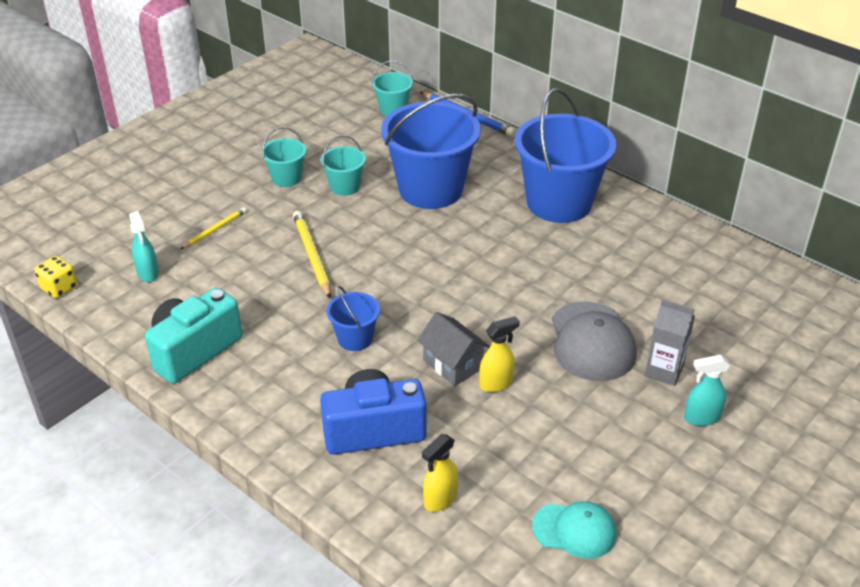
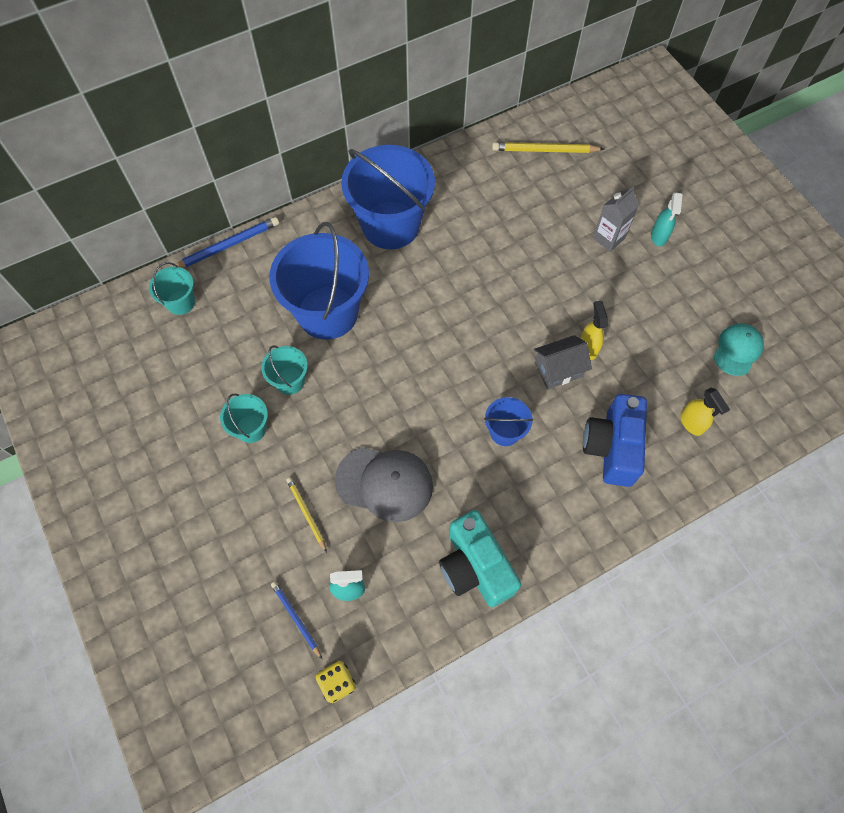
camera: 70 degrees left, 25 degrees up
(113, 249) = (296, 618): none -> blue pencil
(312, 256) = (382, 436): yellow pencil -> yellow pencil (545, 150)
(592, 341) = (564, 269): grey cap -> grey cap (384, 483)

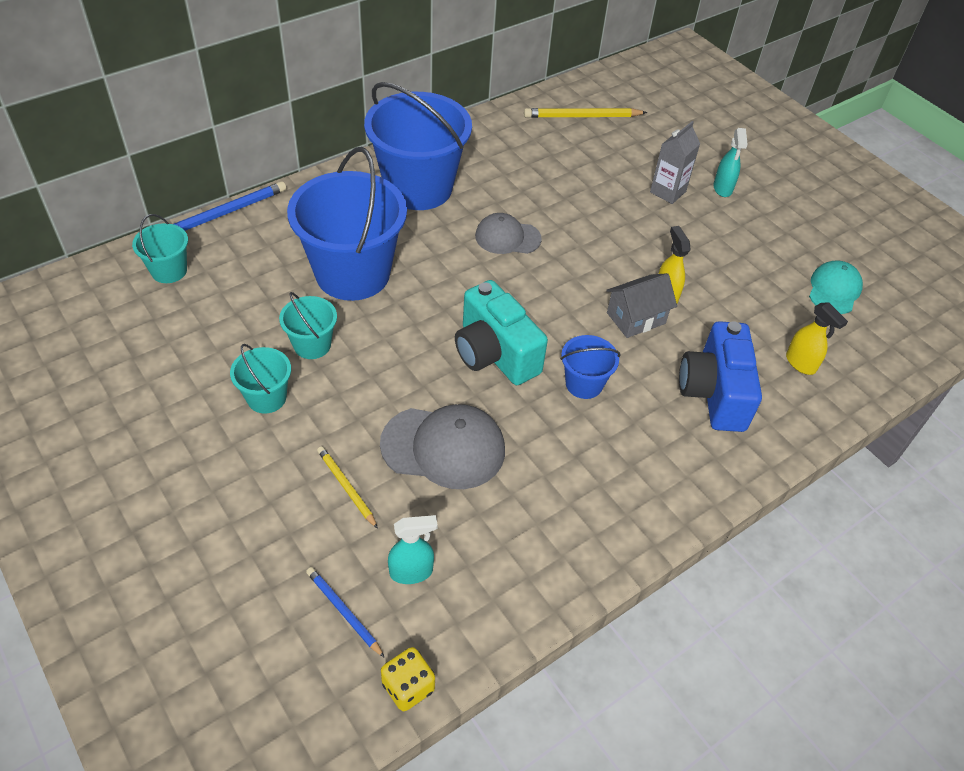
camera: 10 degrees left, 15 degrees down
(461, 281) = (507, 237): none -> grey cap
(475, 567) = (571, 533): turquoise camera -> turquoise camera (495, 354)

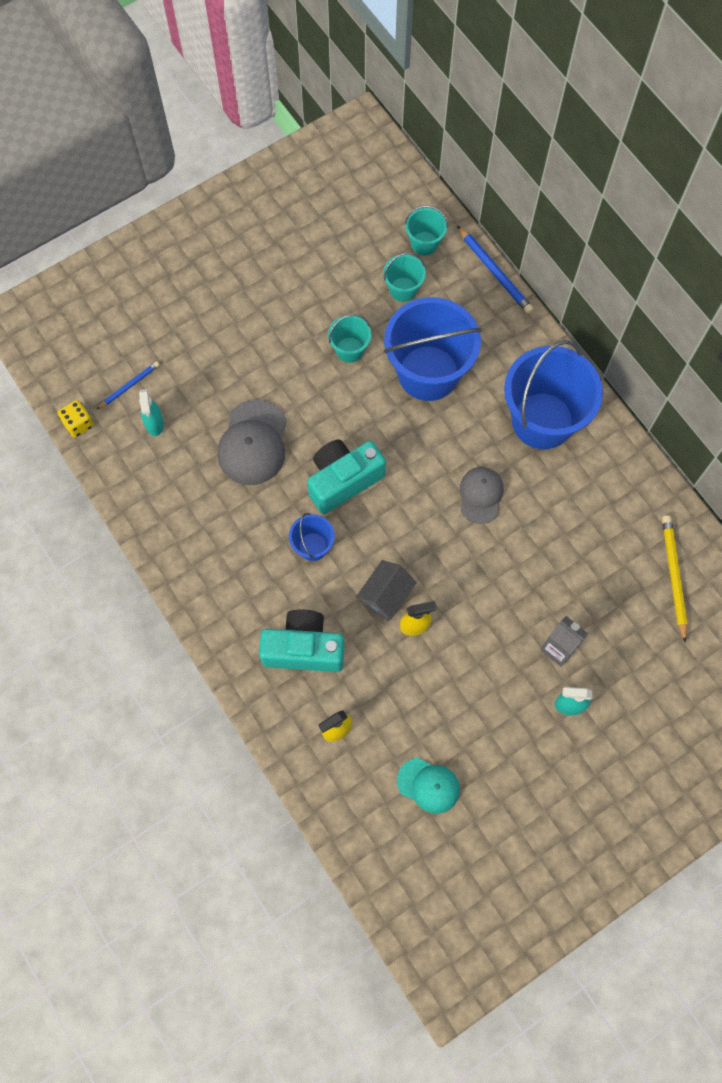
camera: 95 degrees right, 20 degrees up
(266, 398) = (298, 324): turquoise bucket -> turquoise bucket (403, 289)
(346, 487) = (221, 381): yellow pencil -> none
(636, 318) = (386, 596): grey house -> grey house turned 60 degrees clockwise
(714, 393) = (304, 649): blue camera -> turquoise camera

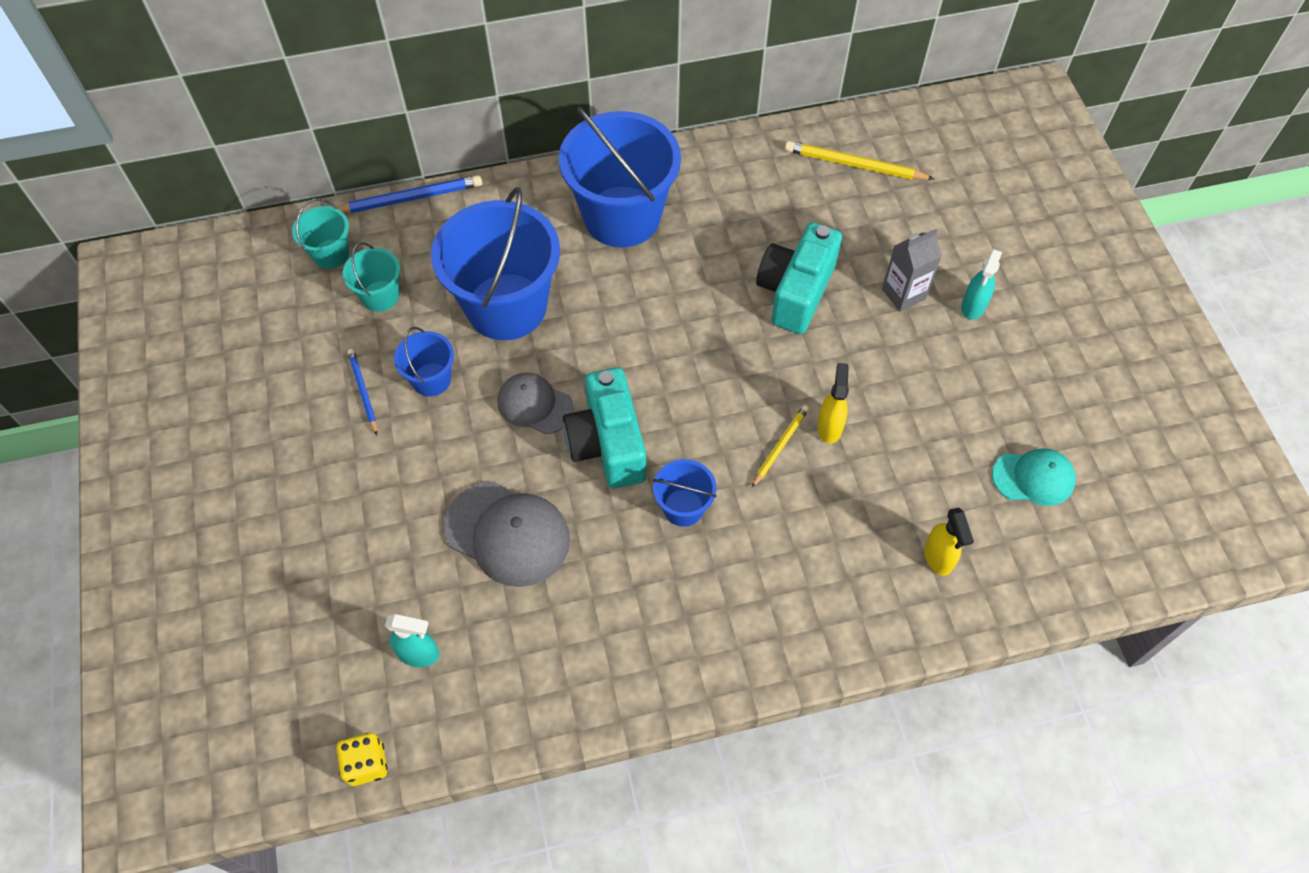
camera: 70 degrees left, 10 degrees down
(129, 386) = (342, 671): blue pencil -> blue pencil (363, 392)
(304, 649) = (818, 562): turquoise camera -> turquoise camera (795, 292)
(349, 350) = (431, 379): turquoise bucket -> blue bucket
(386, 596) = (780, 446): grey house -> yellow pencil
(428, 785) = (1033, 478): turquoise cap -> turquoise cap turned 45 degrees clockwise
(481, 495) = (689, 306): grey cap -> grey cap (535, 405)

